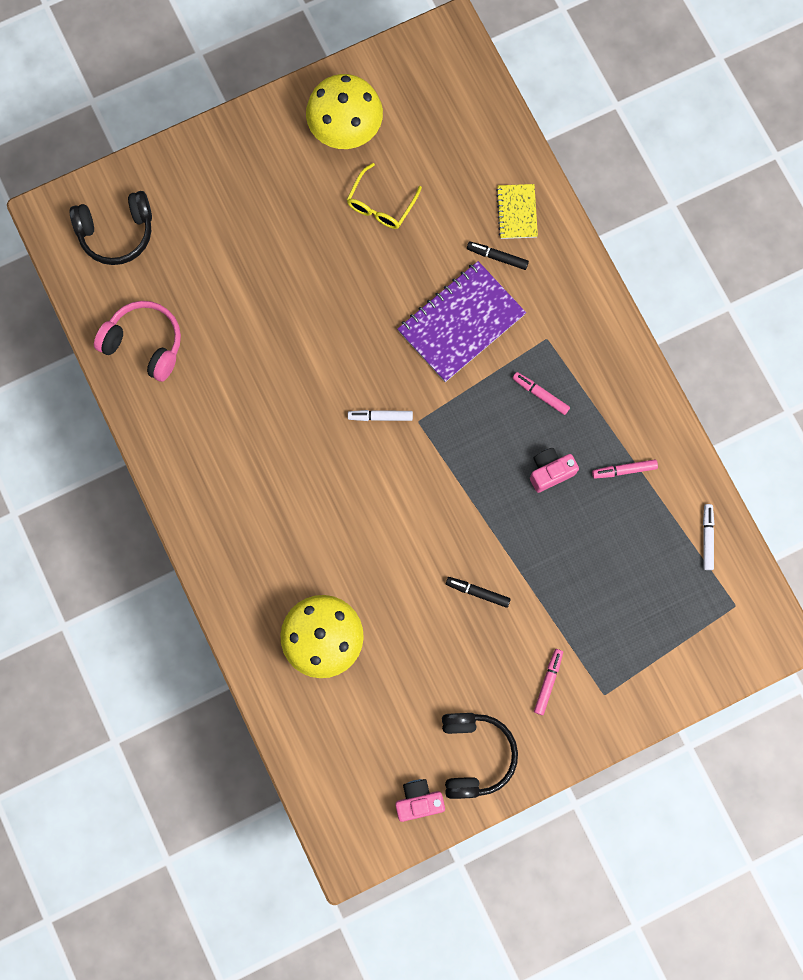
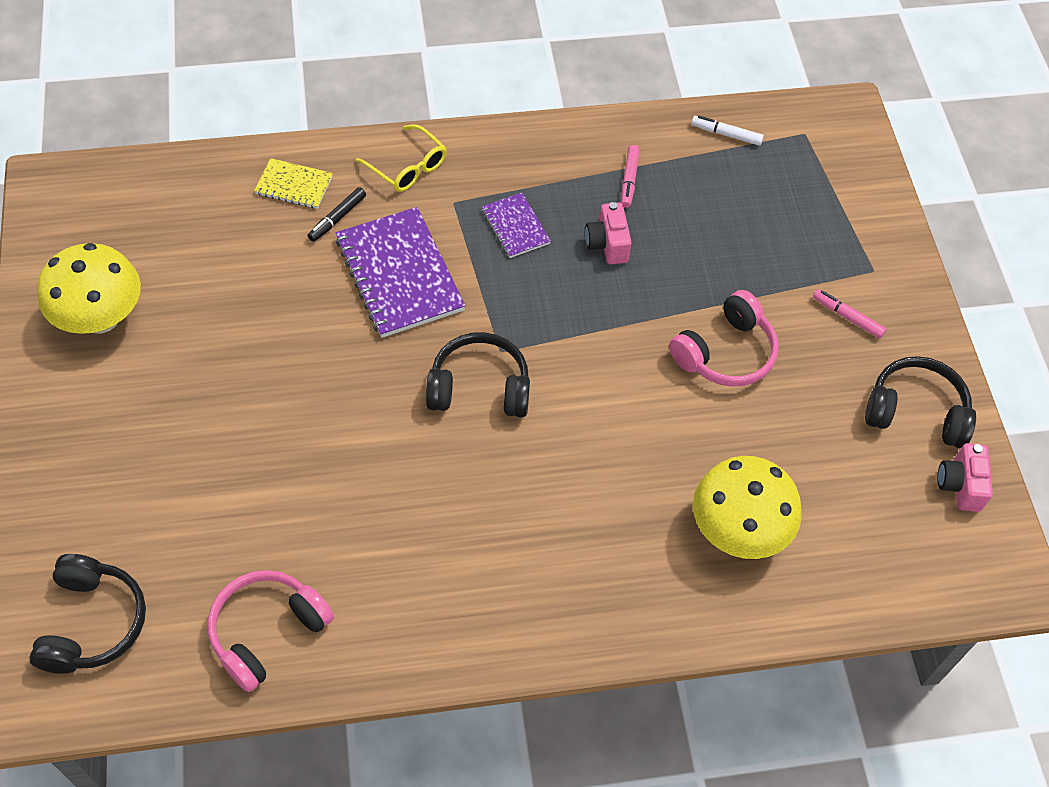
camera: 75 degrees left, 20 degrees down
(380, 205) = (216, 310): yellow glasses -> yellow glasses (408, 167)
(380, 417) = (479, 388): white marker -> black headphones
(477, 592) = (725, 353): black marker -> pink headphones
(540, 394) = (515, 227): pink marker -> purple notebook

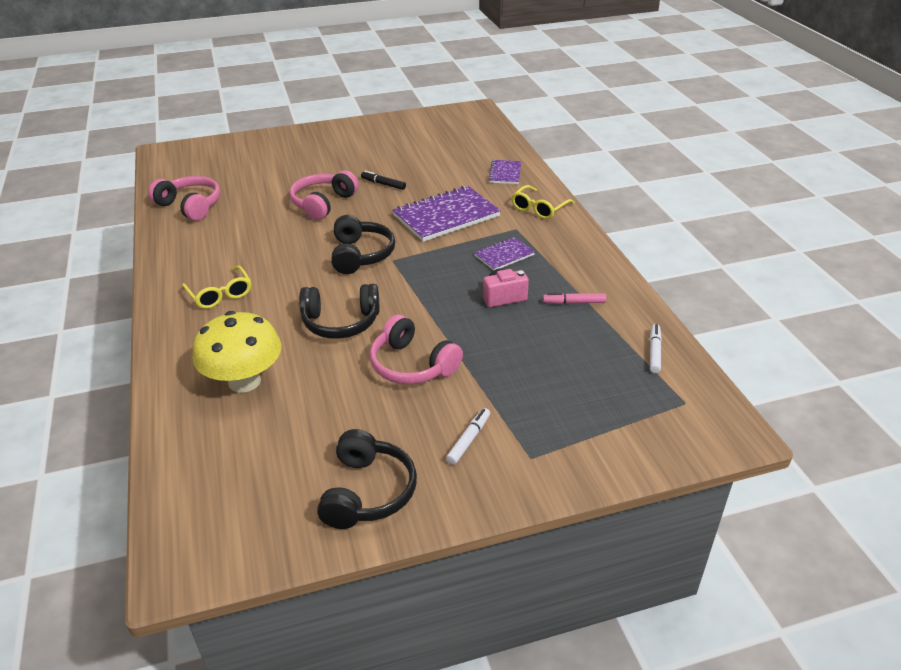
camera: 85 degrees right, 20 degrees down
(93, 623) = (203, 161): black headphones -> black headphones (341, 322)
(101, 318) = (389, 135): yellow mushroom -> none
(294, 185) = (505, 173): yellow notebook -> purple notebook
(317, 429) = (323, 203): none -> pink headphones
(337, 218) = (484, 190): black marker -> black marker (383, 184)
(546, 568) = (220, 294): none -> yellow glasses
(847, 317) = (468, 440): pink marker -> white marker
(960, 485) = (286, 527): pink camera -> none

